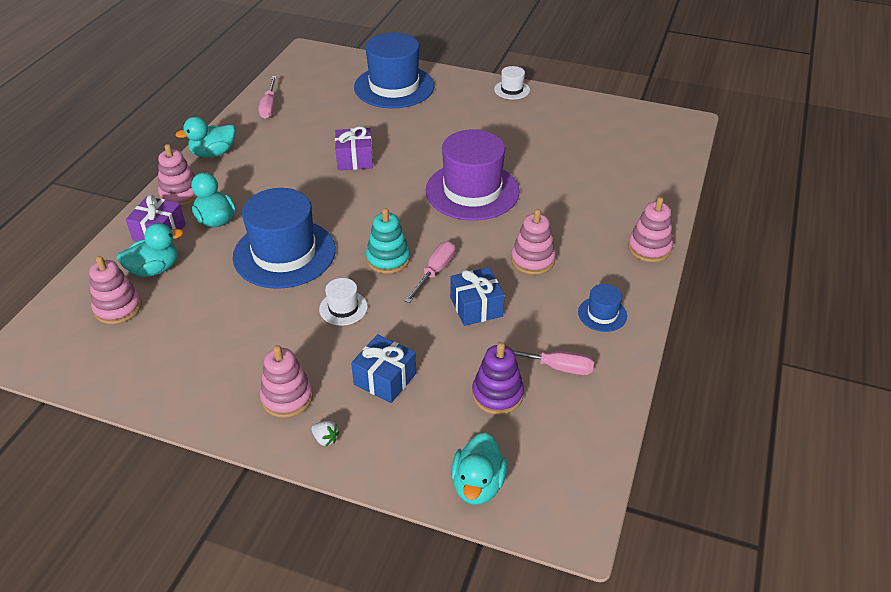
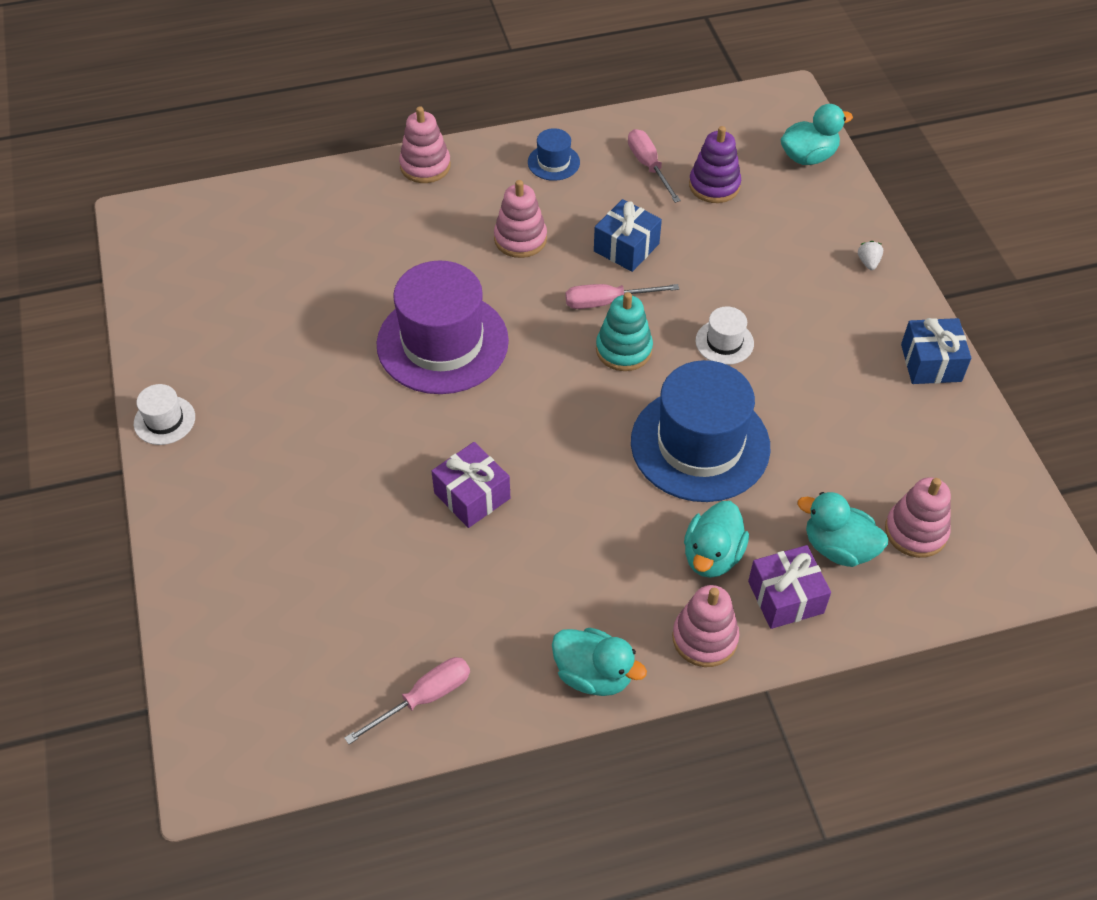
camera: 125 degrees left, 10 degrees up
(287, 397) = (860, 313): pink stacking toy -> none
(385, 379) = (772, 262): blue gift -> blue gift (931, 363)
(394, 87) = (250, 567): blue hat -> none

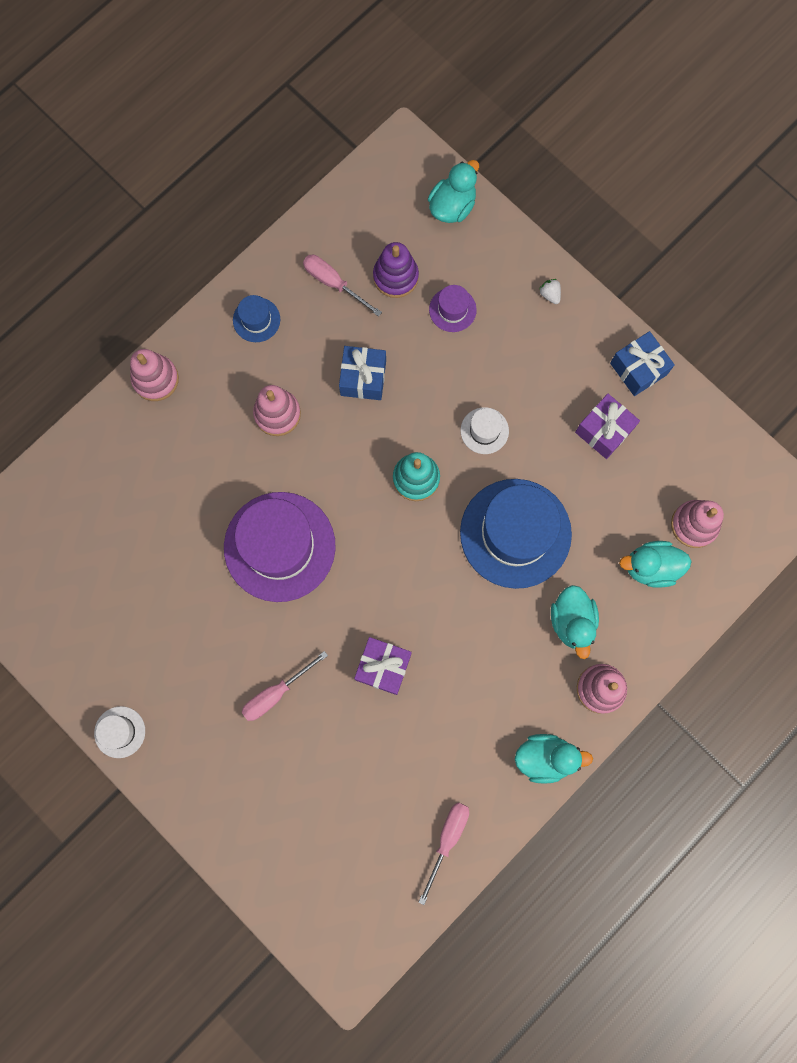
camera: 30 degrees left, 25 degrees up
(607, 302) = (379, 440): pink screwdriver -> pink screwdriver (276, 693)
(756, 233) = (452, 309): none -> purple hat
(785, 597) = (636, 627): purple gift -> purple gift (604, 430)

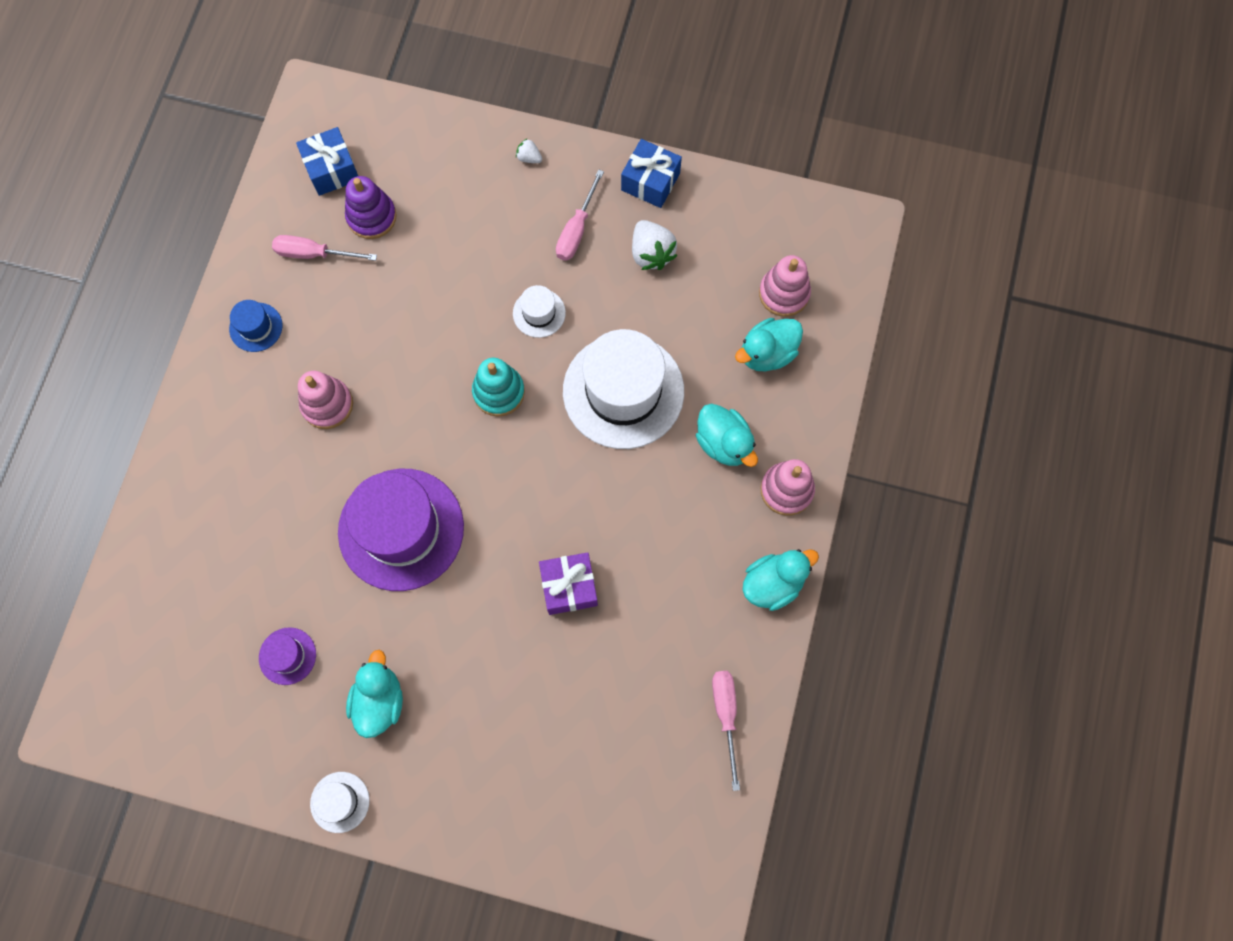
camera: 30 degrees left, 5 degrees down
(155, 379) = (184, 437): pink stacking toy -> none
(276, 693) = (477, 672): pink screwdriver -> pink screwdriver (576, 230)
(363, 378) = (393, 326): blue gift -> blue gift (332, 170)
(452, 206) = (390, 125): turquoise duck -> turquoise duck (379, 700)
(452, 309) = (444, 218): purple hat -> purple hat (287, 656)
(515, 533) = (623, 391): blue hat -> white hat
(604, 430) = (651, 253): purple gift -> white strawberry

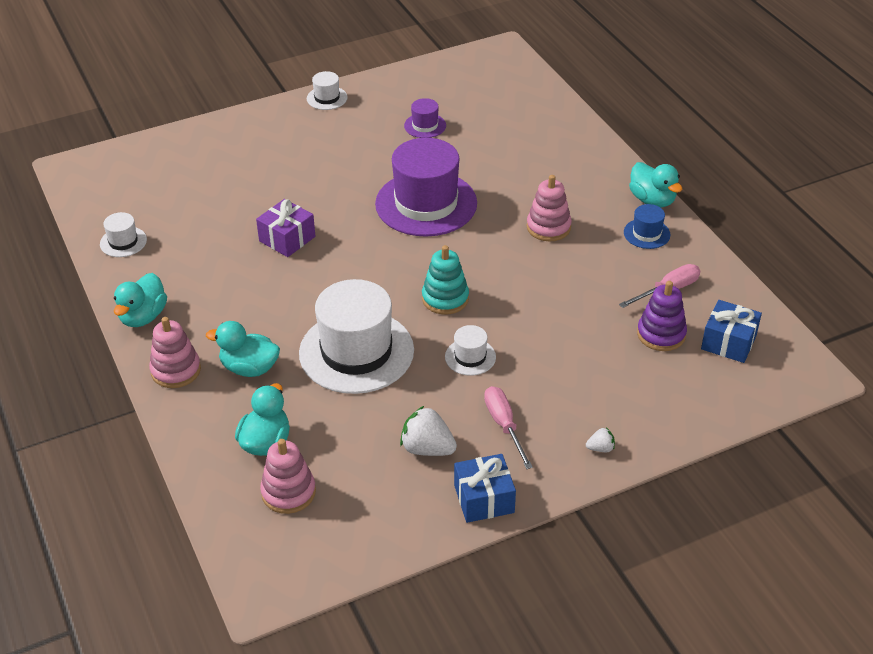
camera: 140 degrees right, 30 degrees down
(379, 700) = (350, 138): turquoise duck -> turquoise duck (652, 200)
(725, 715) = (123, 242): pink screwdriver -> white hat

